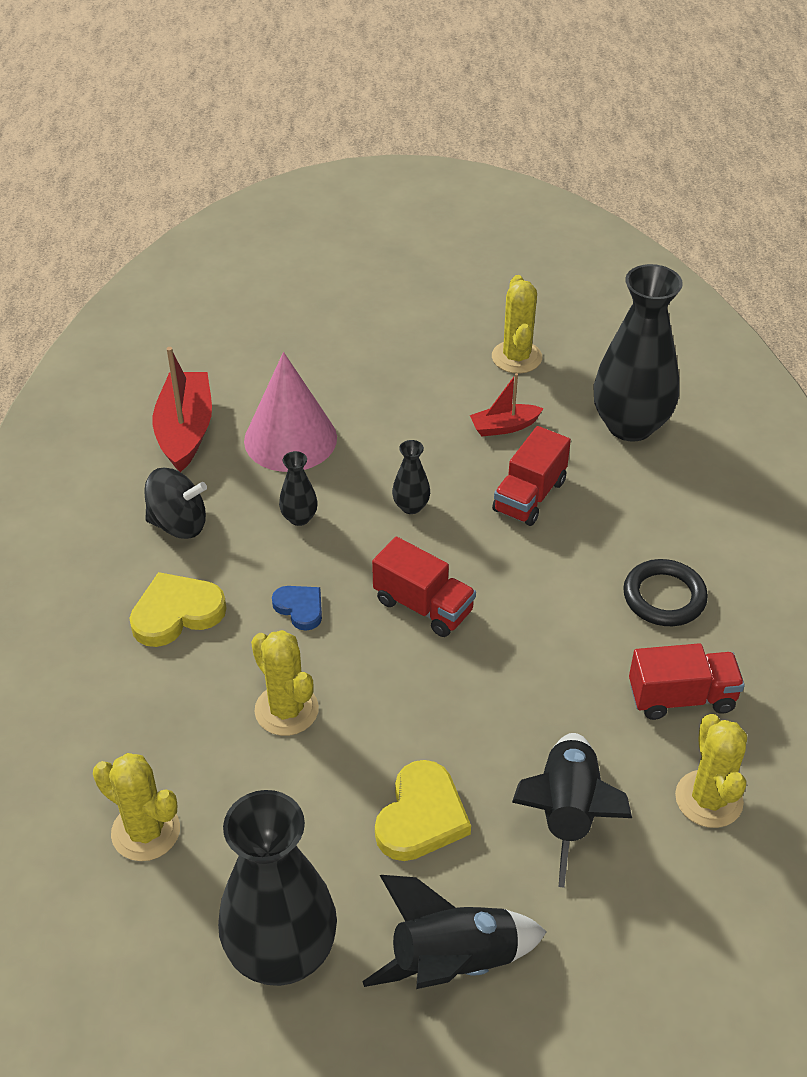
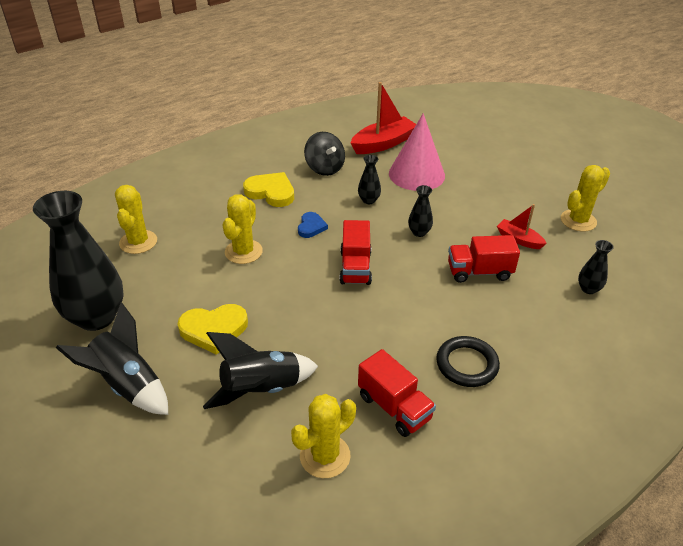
camera: 55 degrees right, 5 degrees down
(630, 425) = (588, 289): black vase -> black vase, size x0.43

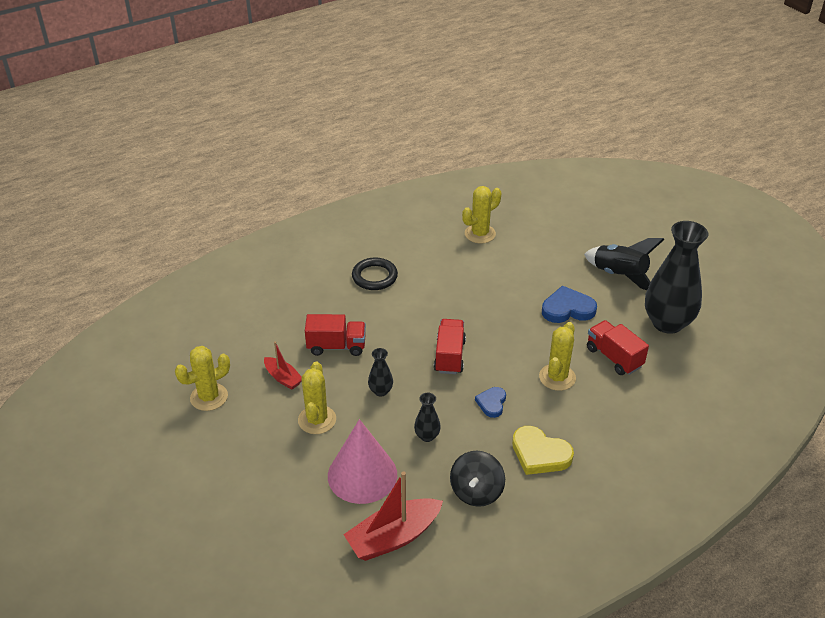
camera: 175 degrees left, 0 degrees up
(138, 242) = (665, 393): yellow cactus -> yellow cactus (317, 420)
(214, 330) = (567, 309): yellow heart -> blue heart
(261, 390) = (524, 268): black rocket -> none
(324, 168) = (476, 492): black spinning top -> black spinning top turned 135 degrees counterclockwise
(394, 407) = (432, 255): red truck -> red truck (614, 357)
(588, 289) = (247, 326): black vase -> none

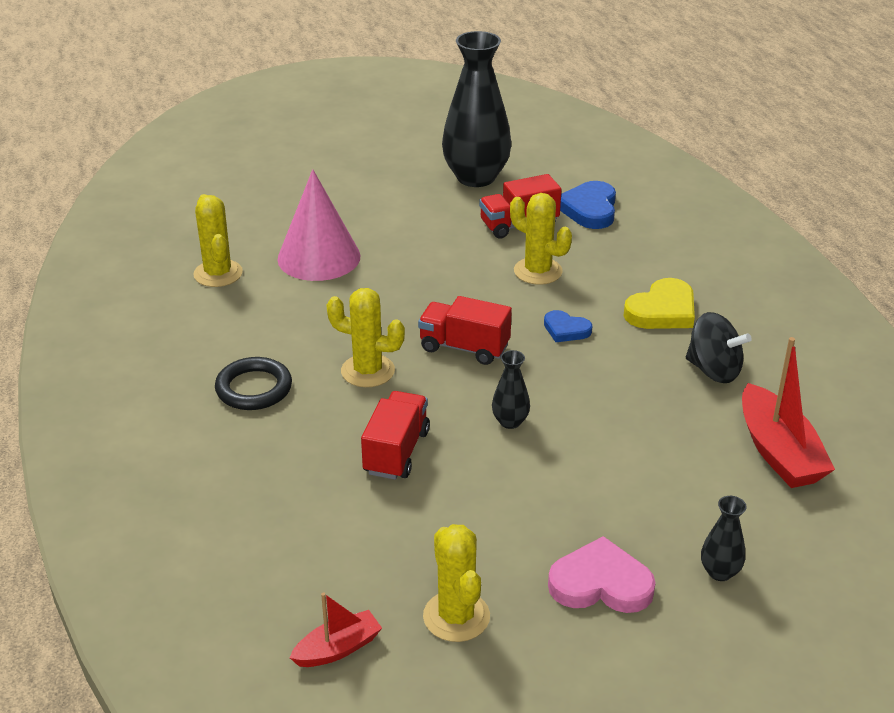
camera: 75 degrees left, 5 degrees down
(245, 455) = (601, 583): none -> pink heart
(283, 378) = (444, 520): red boat -> red boat (338, 648)
(317, 420) = (548, 494): yellow cactus -> yellow cactus (368, 371)
(362, 475) = (666, 464): pink cone -> pink cone (319, 257)
(427, 436) = (609, 394): black vase -> black vase (719, 572)
(567, 309) = (417, 237): blue heart -> blue heart (589, 209)
(619, 276) = (374, 188): black rocket -> none

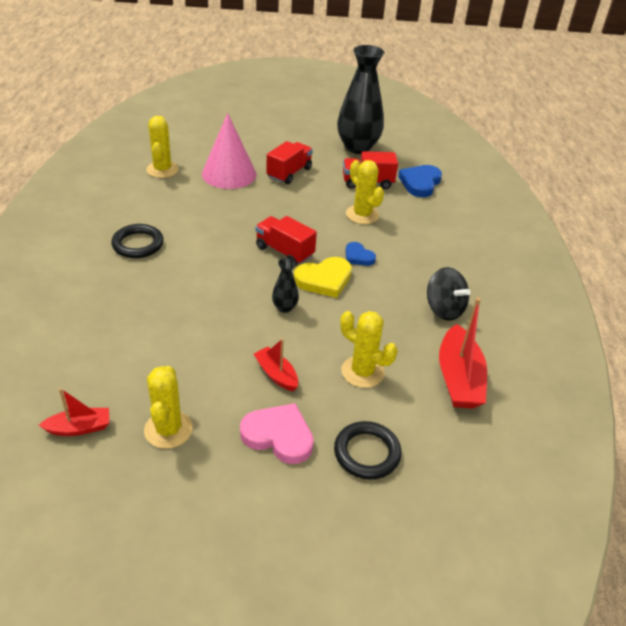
camera: 15 degrees right, 5 degrees up
(368, 371) = (214, 251): yellow cactus -> yellow cactus (362, 372)
(396, 452) = (199, 307): red truck -> red truck (289, 173)
(551, 509) = (276, 374): none -> red boat
(662, 310) = (431, 260): yellow heart -> yellow heart (324, 280)
(719, 572) = (367, 453): black vase -> black ring

